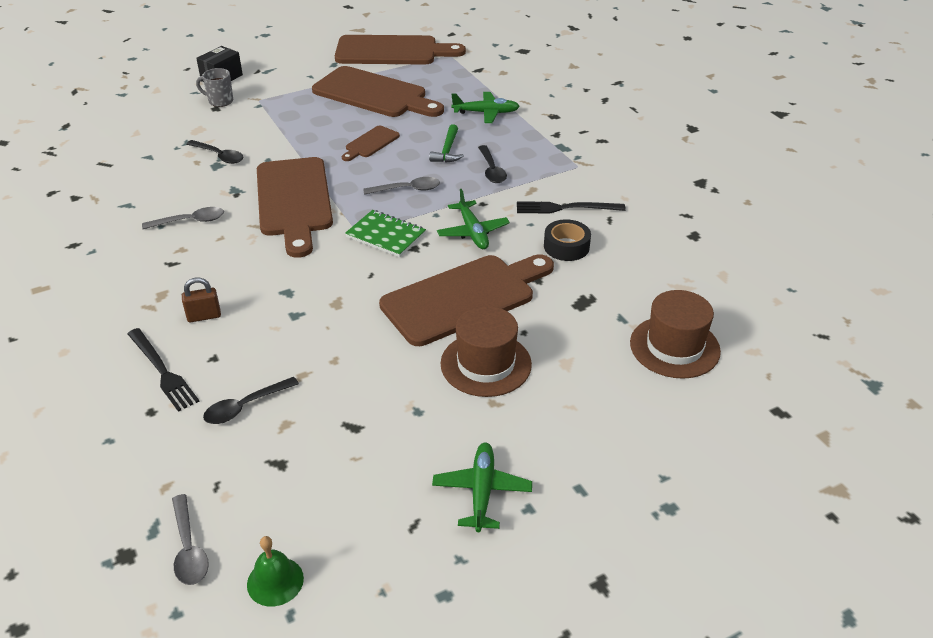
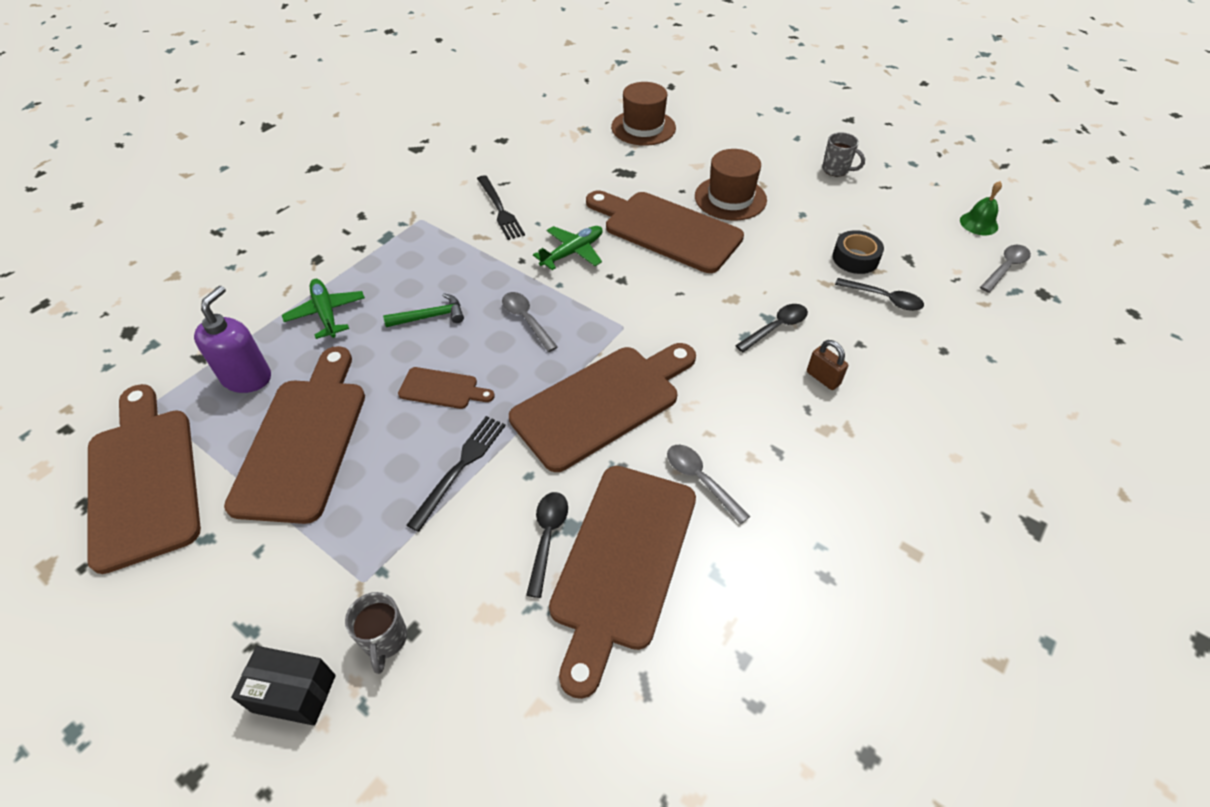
camera: 115 degrees left, 10 degrees up
(162, 371) = (903, 368): black fork -> black fork (460, 467)
(174, 176) = (621, 562): none -> brown cutting board
(386, 235) = (615, 305): green notebook -> none
(445, 82) = (247, 377): none -> purple soap dispenser
(481, 491) = (836, 170): green plane -> grey mug
(491, 170) = (456, 272): black spoon -> black spoon (776, 328)
(566, 246) = (559, 196): black tape -> black tape (855, 258)

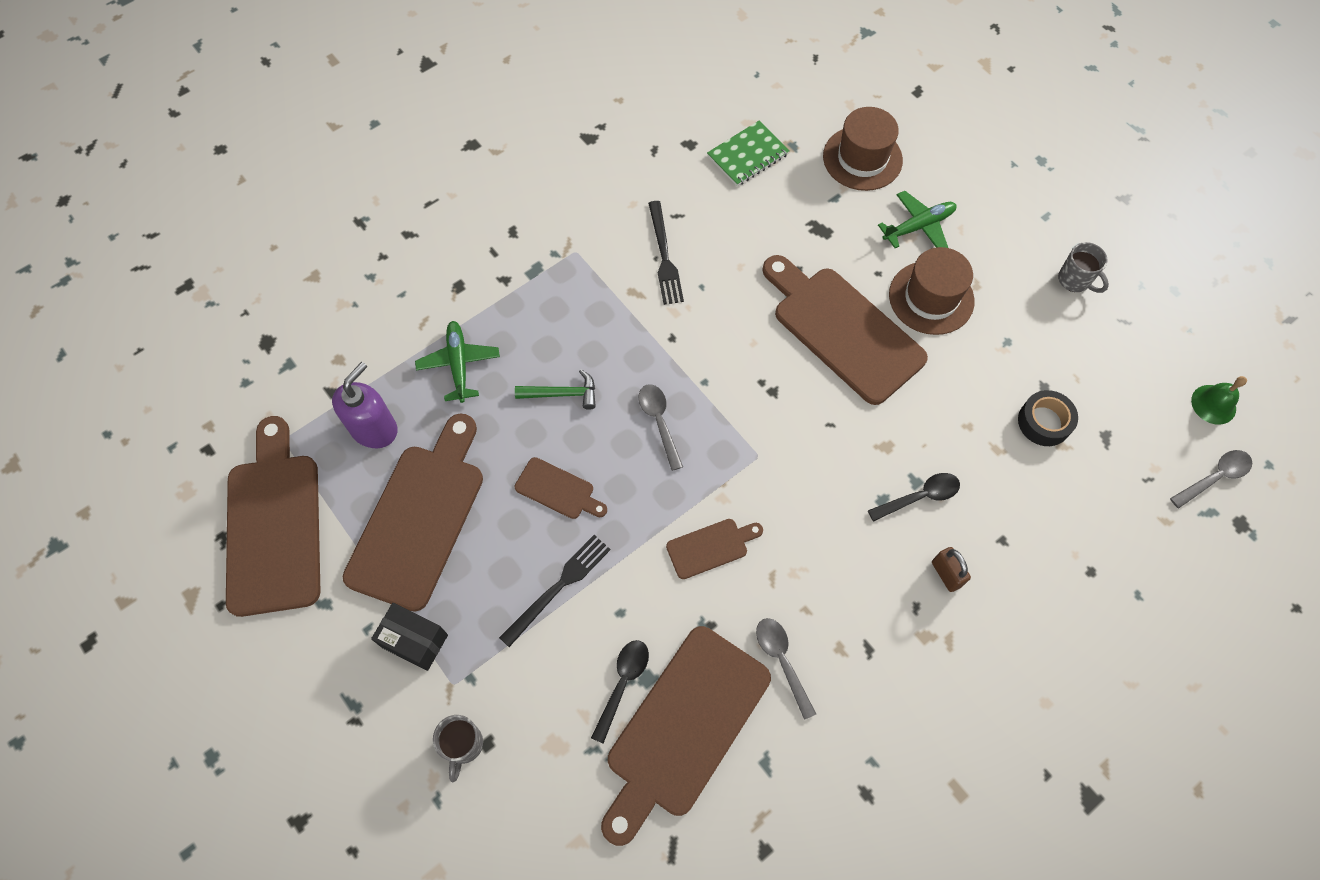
camera: 15 degrees right, 15 degrees up
(294, 693) = (384, 773): black box -> black box (414, 641)
(551, 139) = (747, 155): none -> green notebook
(572, 252) = (729, 339): green plane -> green plane (918, 226)
(602, 403) = (711, 547): brown cutting board -> brown cutting board, size x0.47
(884, 299) = (1053, 487): black spoon -> none

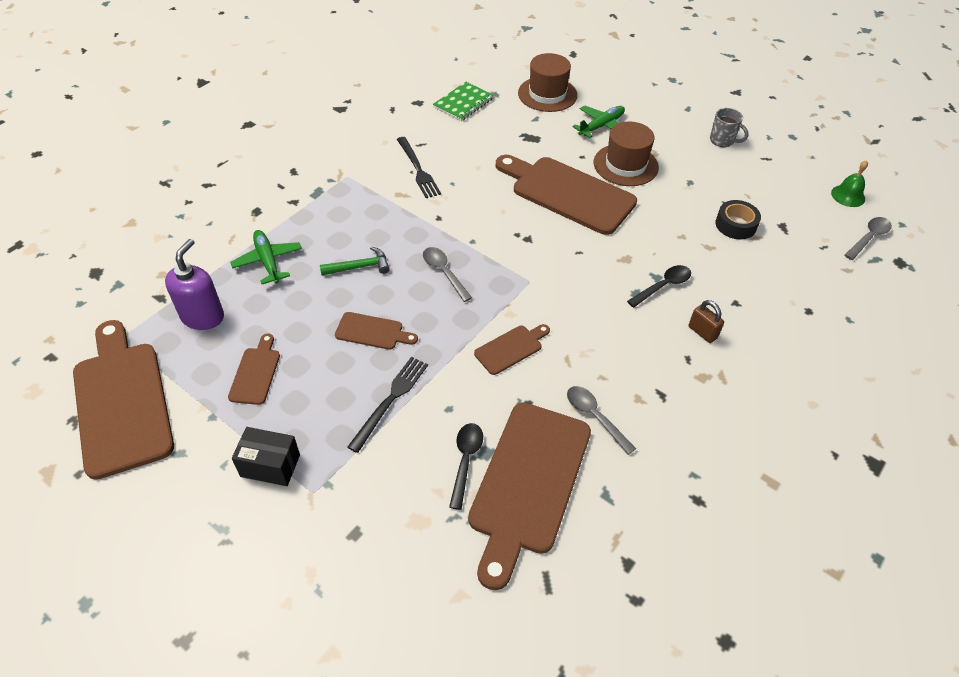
camera: 15 degrees left, 15 degrees down
(419, 518) = (256, 373): brown cutting board -> brown cutting board, size x0.47
(463, 745) = (333, 539): grey mug -> none

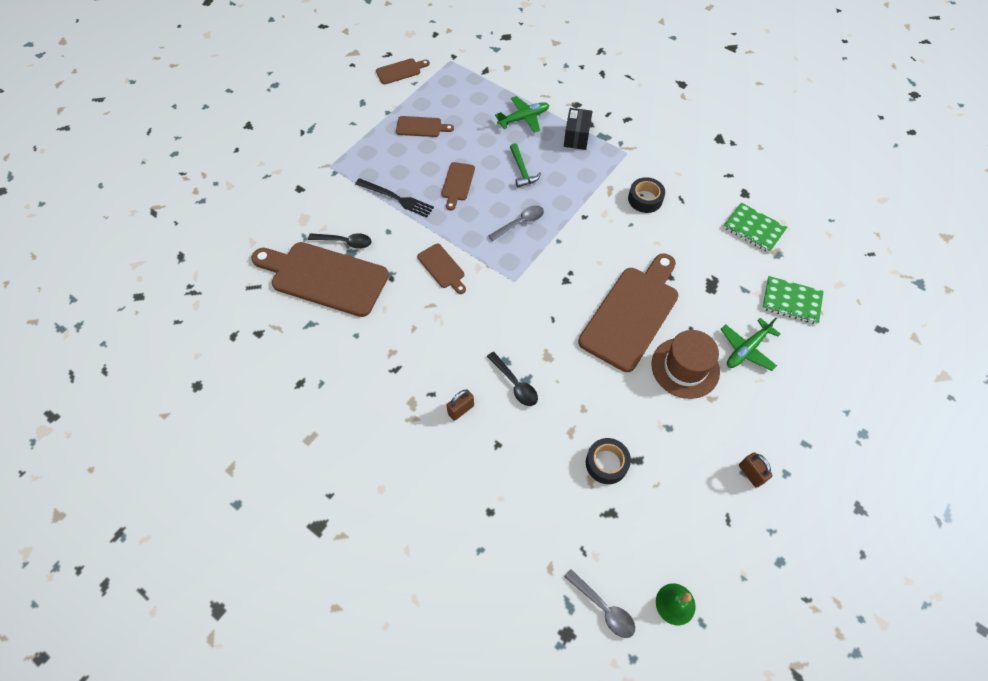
camera: 90 degrees right, 10 degrees up
(122, 402) = (400, 71): brown cutting board -> brown cutting board, size x0.47
(203, 316) = (469, 94): purple soap dispenser -> none
(270, 465) = (350, 144): black box -> black box (576, 137)
(418, 169) = (645, 199): black fork -> black tape
(547, 94) = (791, 301): brown hat -> green notebook
(595, 417) = (376, 321): grey spoon -> none
(601, 126) = (747, 349): green plane -> green plane turned 90 degrees clockwise
(722, 141) = (751, 474): grey mug -> brown padlock

